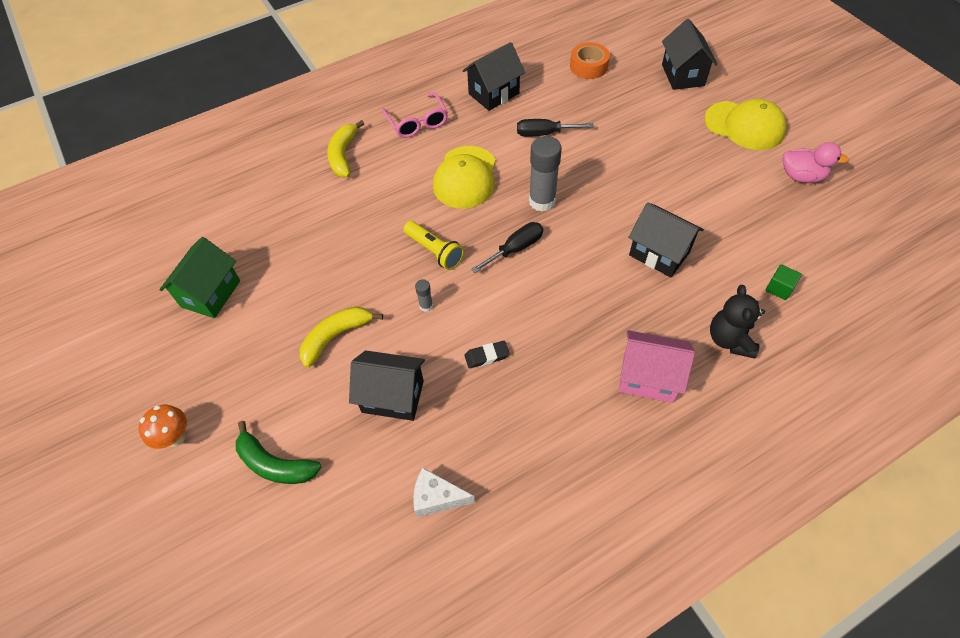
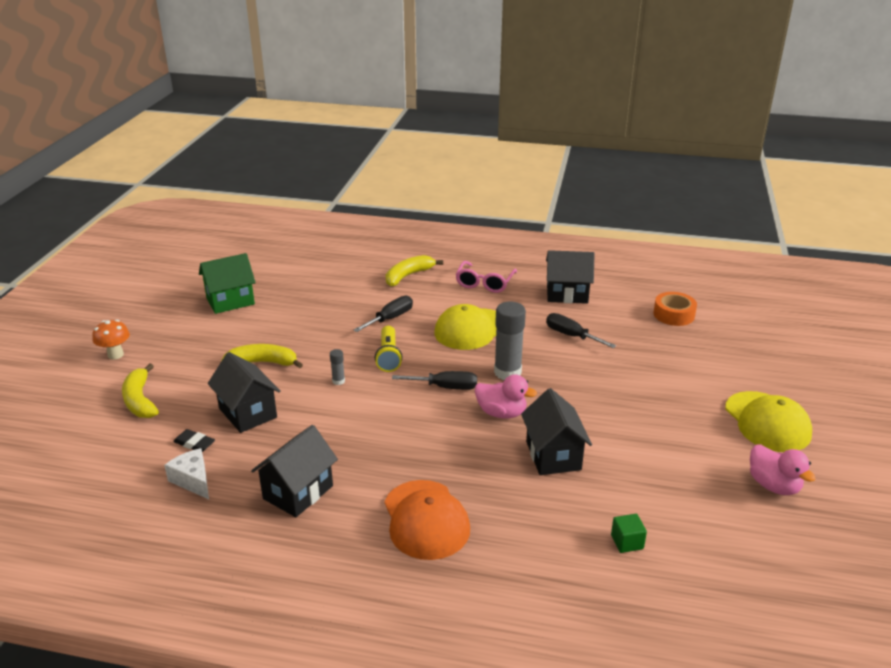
camera: 40 degrees right, 25 degrees down
(275, 464) = (140, 400): green banana -> yellow banana
(386, 211) = (390, 318): none -> black screwdriver
(486, 356) = (334, 431): black eraser -> black eraser (194, 443)
(583, 242) = (501, 413): none -> pink duck
(648, 378) = (425, 520): pink house -> orange cap
(682, 75) = (756, 360): black house -> black house (298, 492)
(730, 339) = (528, 543): black teddy bear -> none

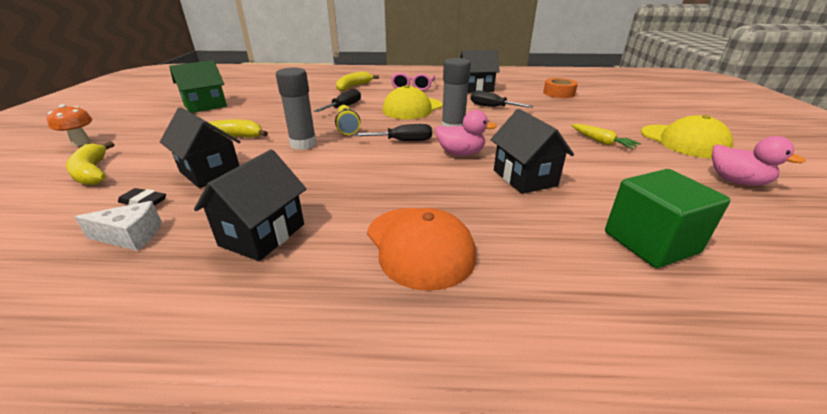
camera: 10 degrees left, 0 degrees up
(193, 480) = (131, 236): white cheese -> white cheese turned 135 degrees clockwise
(338, 381) = (303, 144): grey glue stick -> grey glue stick, size x2.18
(627, 542) = (650, 242): green cube -> green cube, size x2.17
(668, 412) = (601, 142): none -> yellow carrot

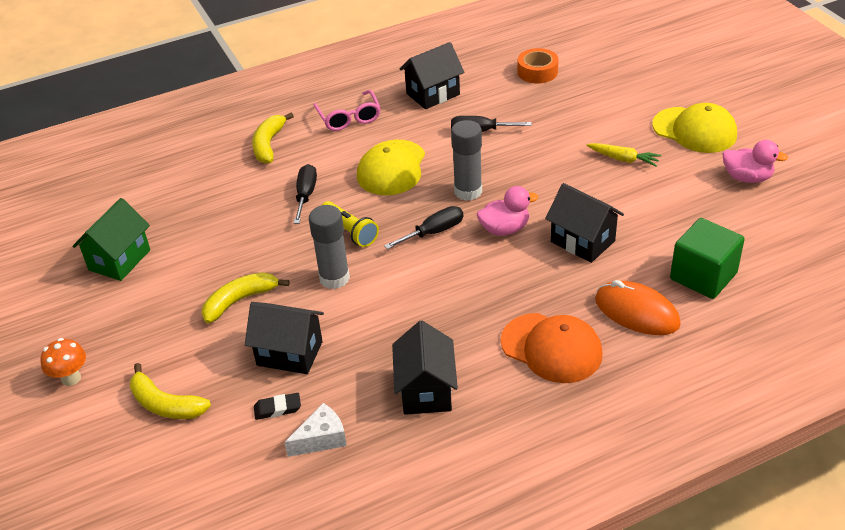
camera: 25 degrees left, 10 degrees up
(543, 248) = (636, 312): none -> orange mouse

